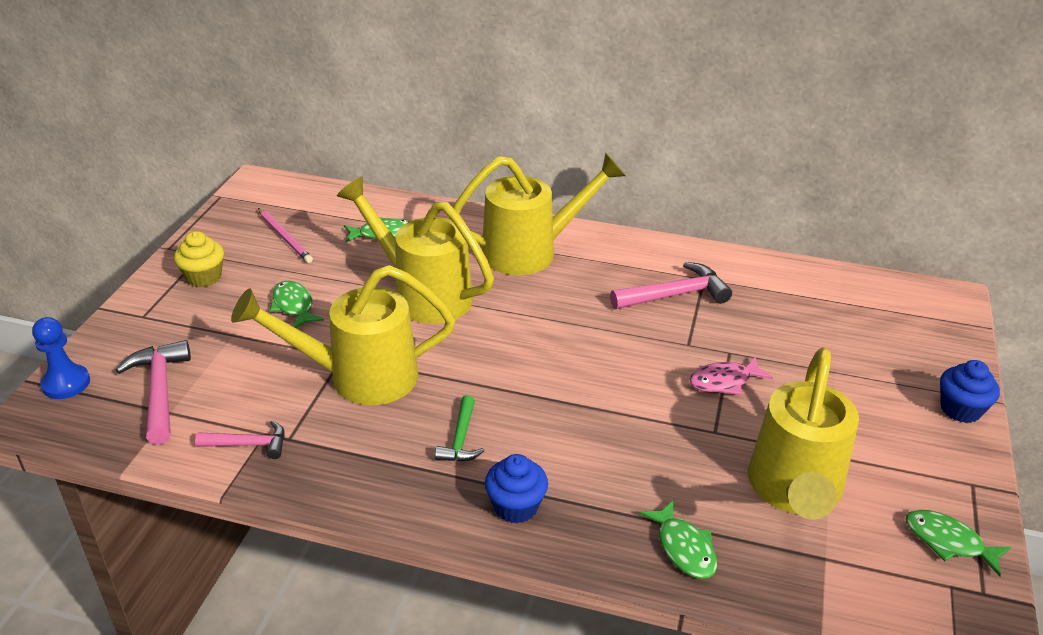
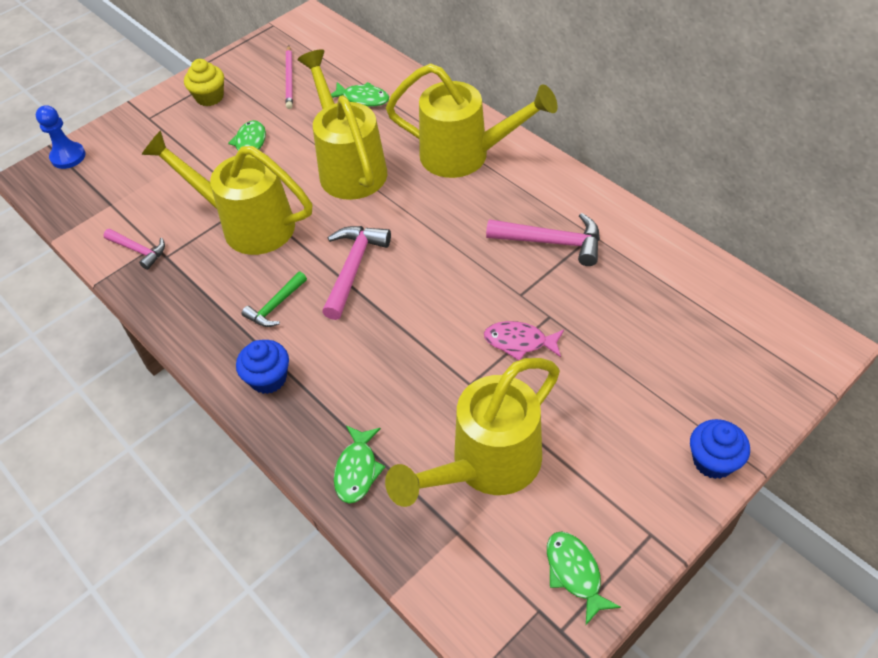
camera: 35 degrees right, 15 degrees up
(160, 391) = (116, 185): pink hammer -> pink hammer (353, 268)

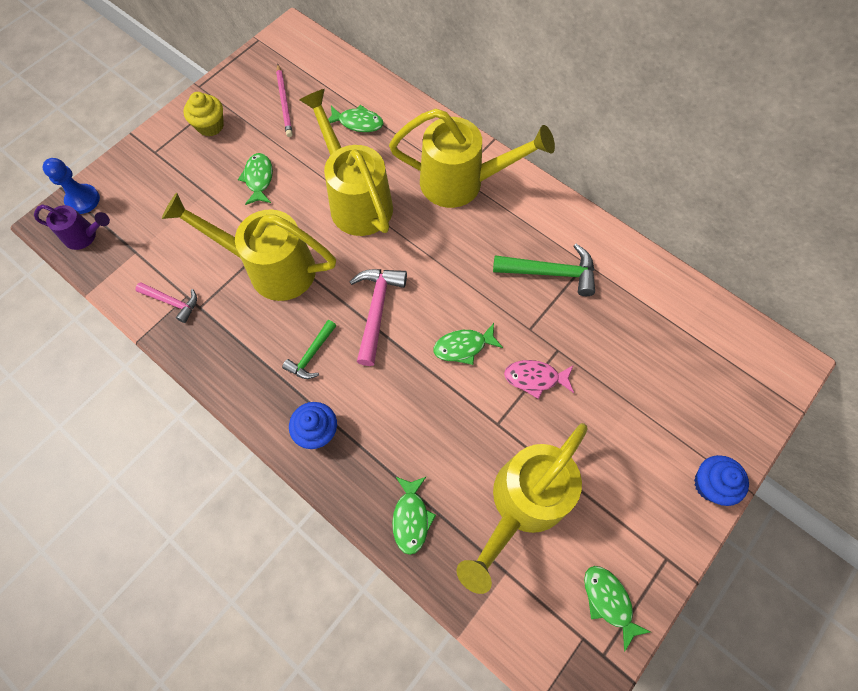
camera: 10 degrees left, 15 degrees up
(63, 188) = (85, 236): none -> purple watering can
(443, 307) = (463, 347): none -> green fish
(551, 242) = (550, 272): pink hammer -> green hammer

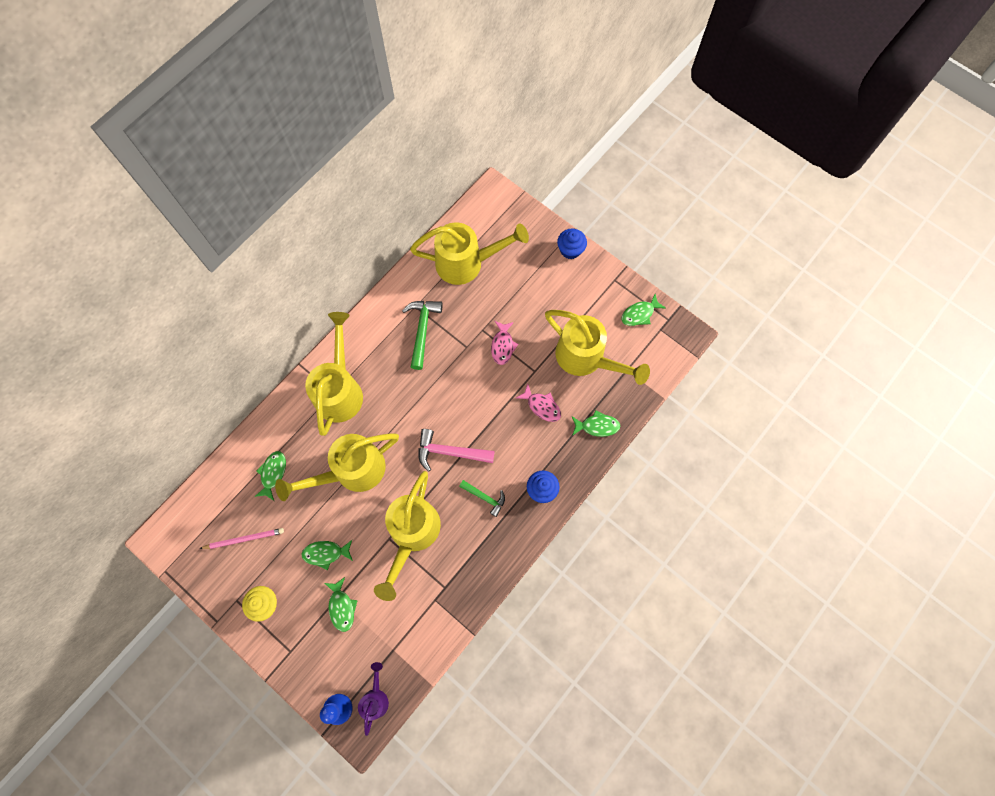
camera: 90 degrees left, 5 degrees up
(172, 302) = (440, 610): pink hammer -> none
(442, 433) = (542, 406): none -> pink fish
(463, 347) = (479, 391): green fish -> green fish (342, 607)
(662, 328) = (466, 263): none -> yellow watering can

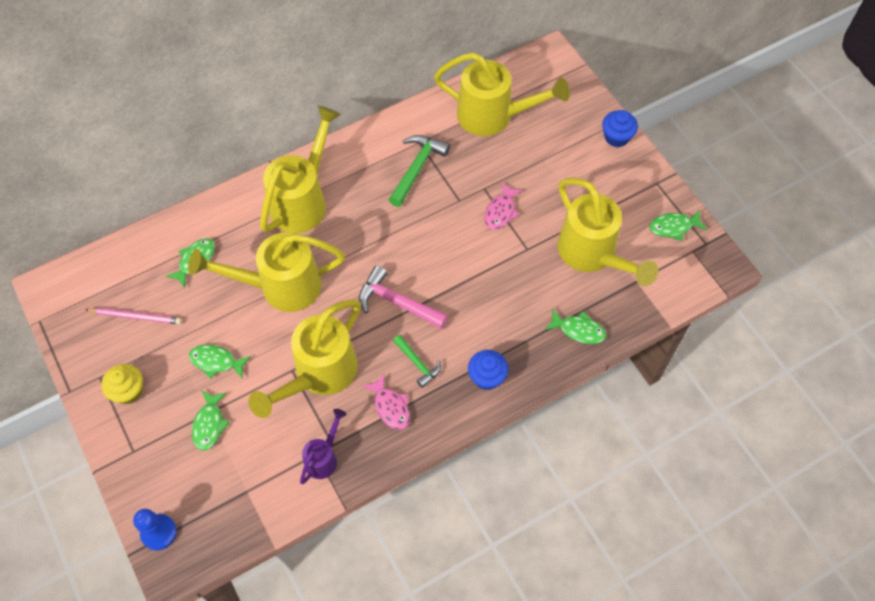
camera: 20 degrees right, 10 degrees down
(375, 698) = (205, 537): purple watering can -> purple watering can (323, 457)
(542, 406) = (521, 288): pink fish -> pink fish (390, 407)

